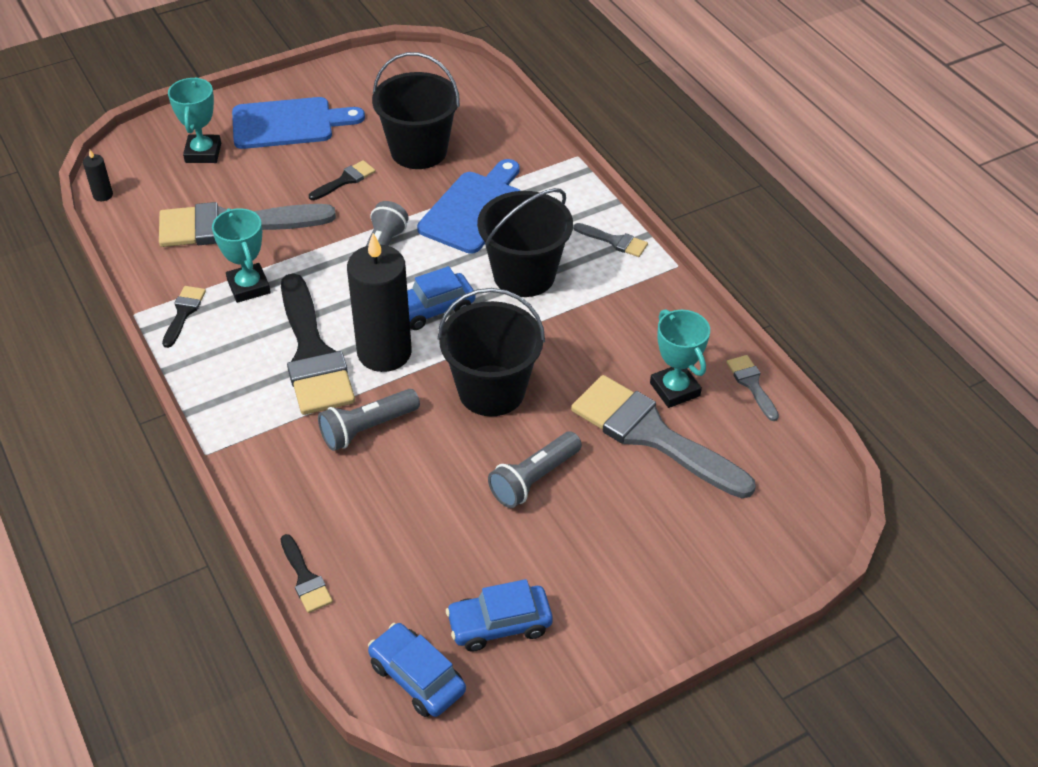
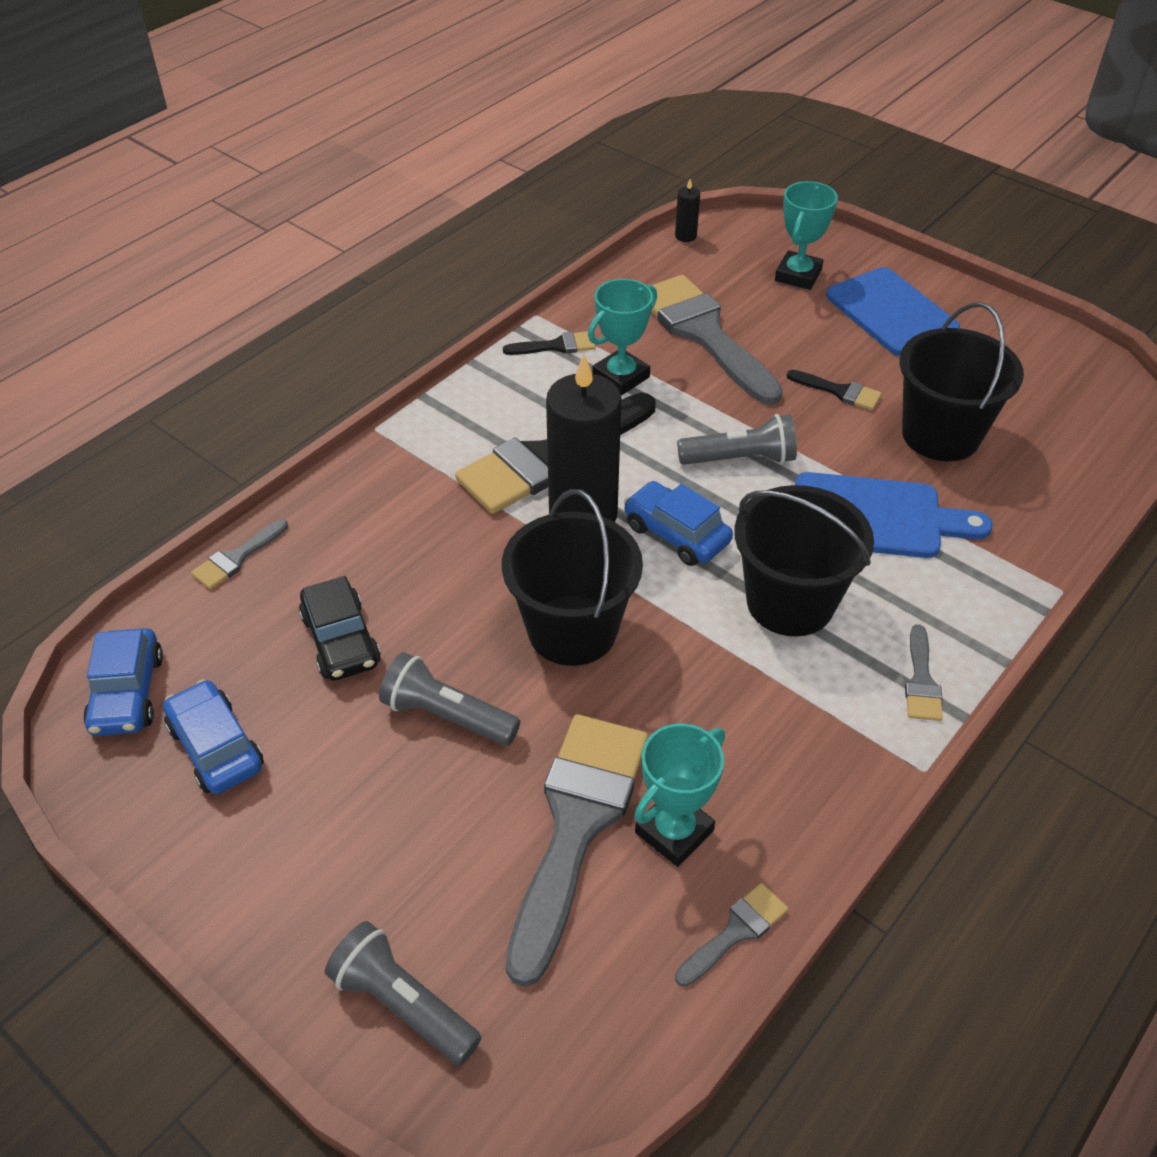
camera: 70 degrees right, 0 degrees up
(203, 153) = (798, 275): turquoise trophy -> turquoise trophy turned 45 degrees counterclockwise
(305, 578) = (237, 558): black brush -> grey brush
(367, 428) = (461, 538): grey flashlight -> grey flashlight (403, 1004)
(417, 677) = (127, 693): blue car -> blue car turned 150 degrees clockwise
(433, 526) = (341, 640): none -> black car

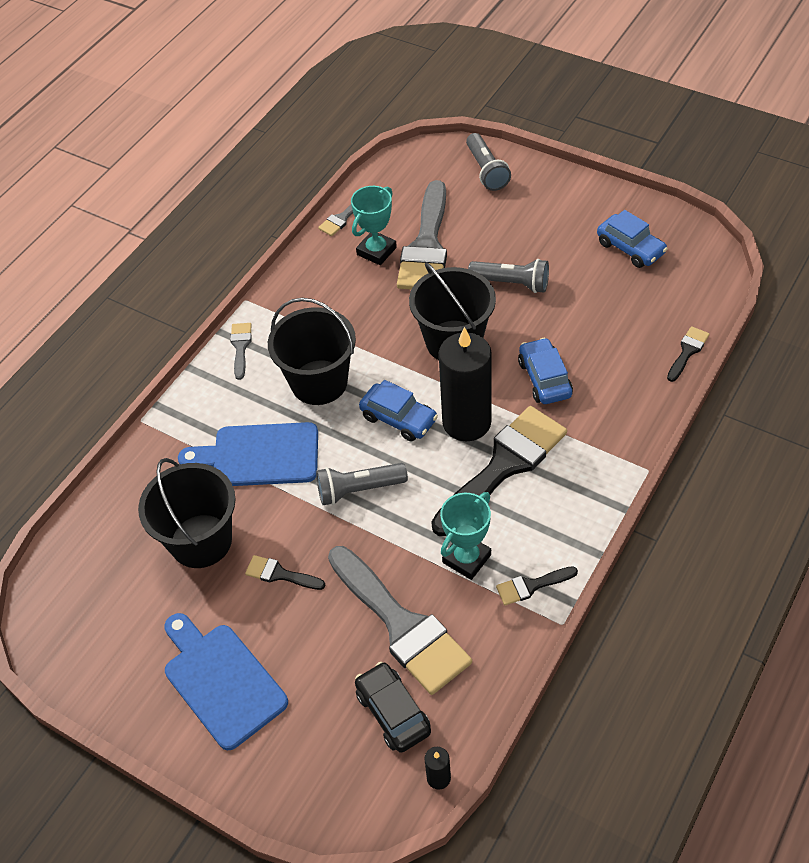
camera: 175 degrees right, 5 degrees up
(127, 693) = (698, 265): blue car -> blue car (544, 378)
(237, 558) = (687, 351): grey brush -> black brush
(341, 640) = (592, 312): black car -> black car (393, 712)
(403, 1004) = (486, 171): grey flashlight -> grey flashlight turned 45 degrees clockwise
(798, 275) = (315, 729): turquoise trophy -> none

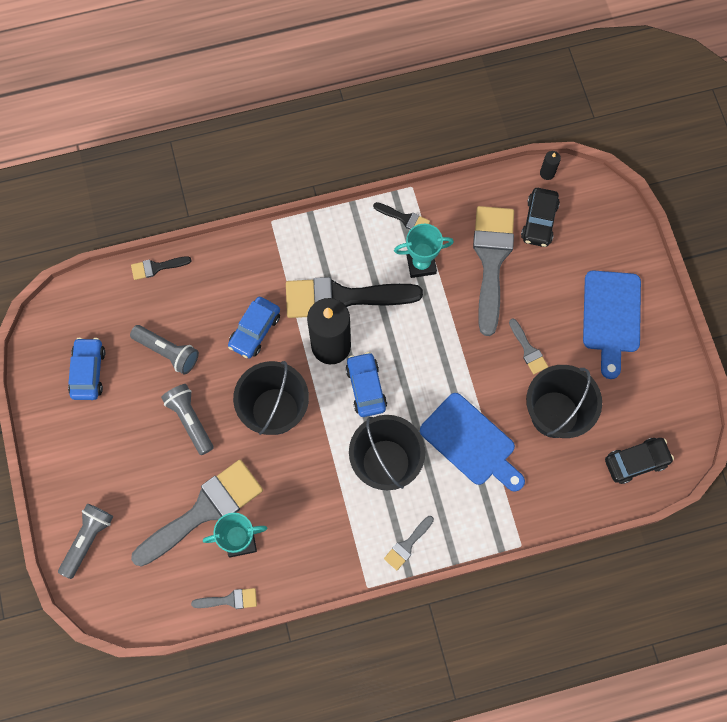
camera: 140 degrees left, 20 degrees up
(83, 567) = (636, 462): none -> black car
(280, 574) = (528, 350): black brush -> grey brush
(358, 490) = (436, 361): grey flashlight -> grey flashlight (168, 352)

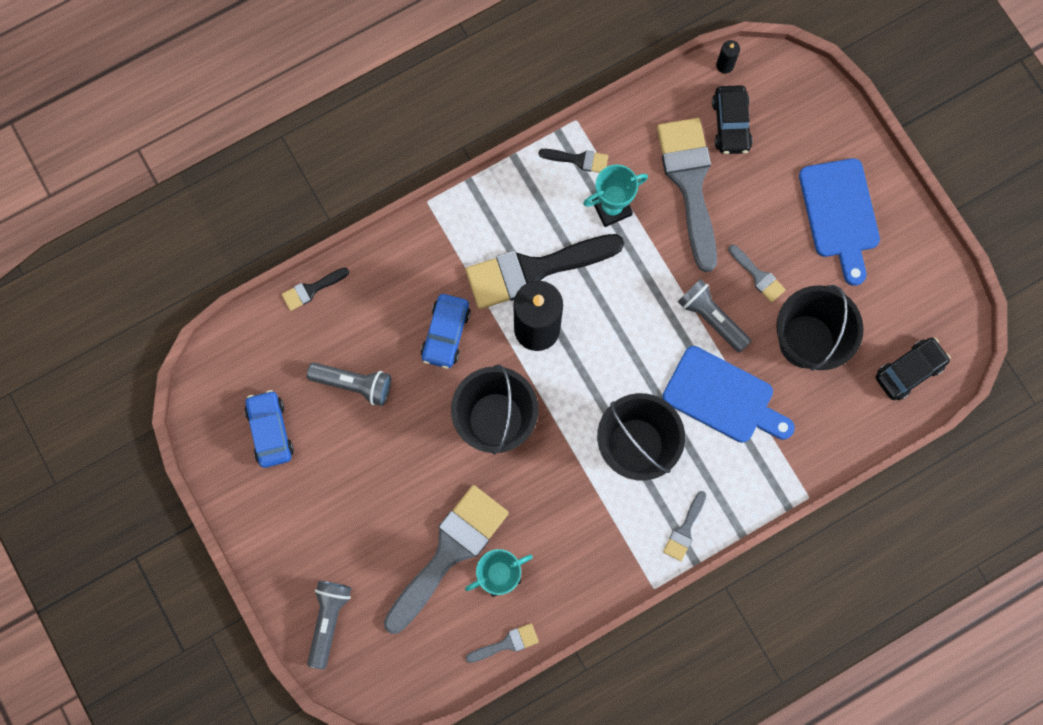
camera: 15 degrees left, 5 degrees up
(190, 420) = (403, 455): grey flashlight -> grey flashlight (711, 318)
(366, 387) = (589, 366): blue car -> none

